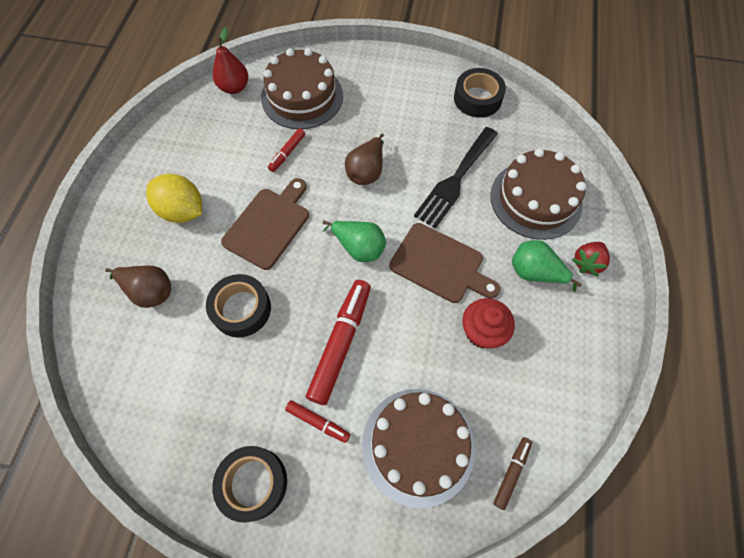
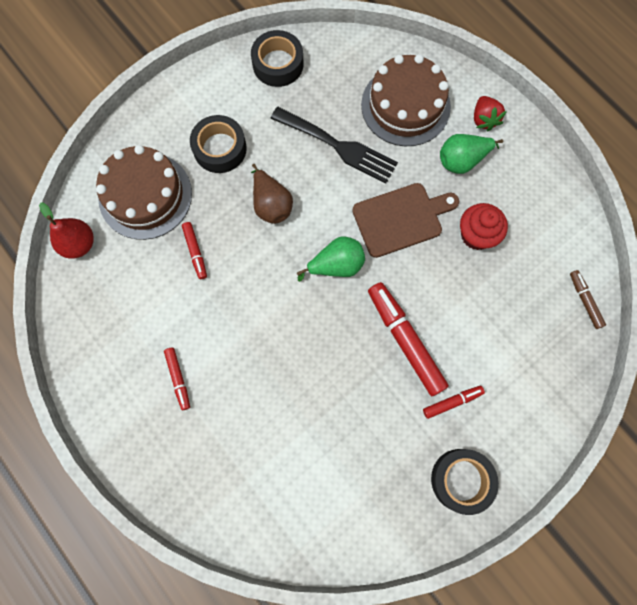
camera: 50 degrees left, 10 degrees up
(150, 291) = (237, 457): brown pear -> none
(182, 211) = (178, 379): yellow lemon -> red marker
(241, 309) = (315, 394): black tape -> black tape (220, 148)
(269, 225) = (255, 318): brown cutting board -> none
(418, 445) = (521, 346): brown cake -> none
(455, 180) = (339, 146): black fork -> black fork turned 45 degrees counterclockwise

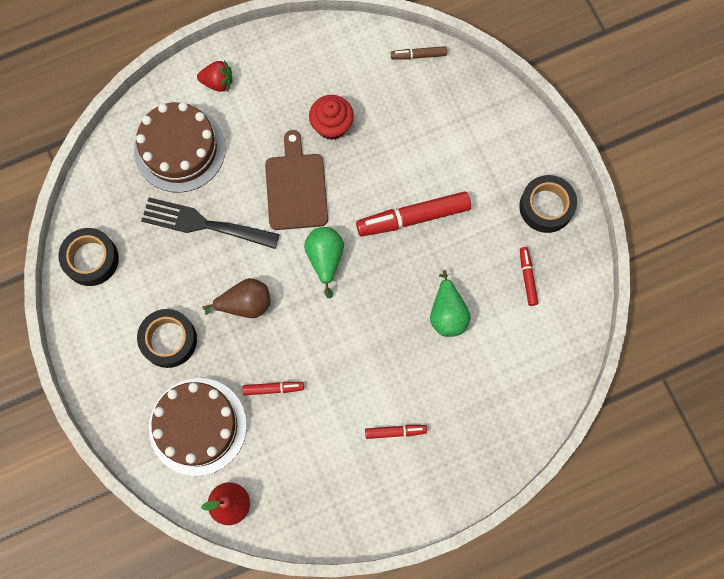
camera: 75 degrees left, 0 degrees up
(339, 146) = (203, 224): black fork -> black fork turned 120 degrees counterclockwise
(452, 402) = (478, 194): red marker -> red marker (527, 277)
(462, 160) = (254, 115): green pear -> green pear (447, 313)

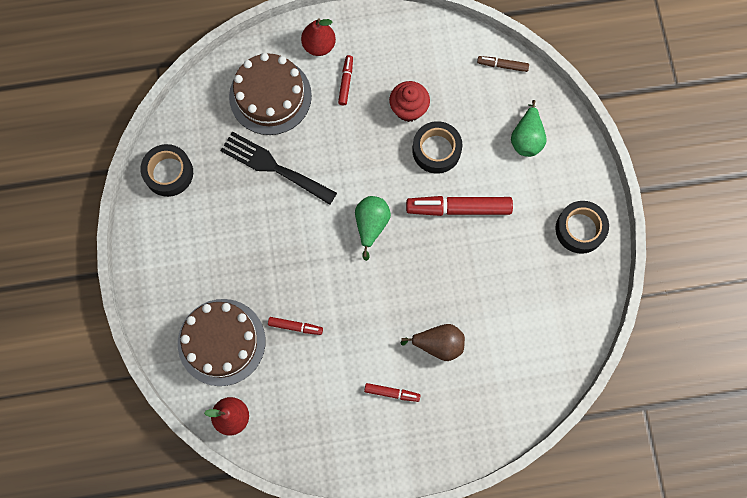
camera: 15 degrees right, 0 degrees up
(169, 340) = (216, 260): black tape -> black tape (436, 150)
(218, 82) = (319, 45): red strawberry -> red pear
(245, 304) = (291, 246): brown pear -> brown pear (438, 344)
(296, 187) = (362, 155): brown cutting board -> none
(447, 313) = (466, 301): green pear -> green pear (527, 138)
(527, 277) = (546, 288): red marker -> red marker (346, 82)

